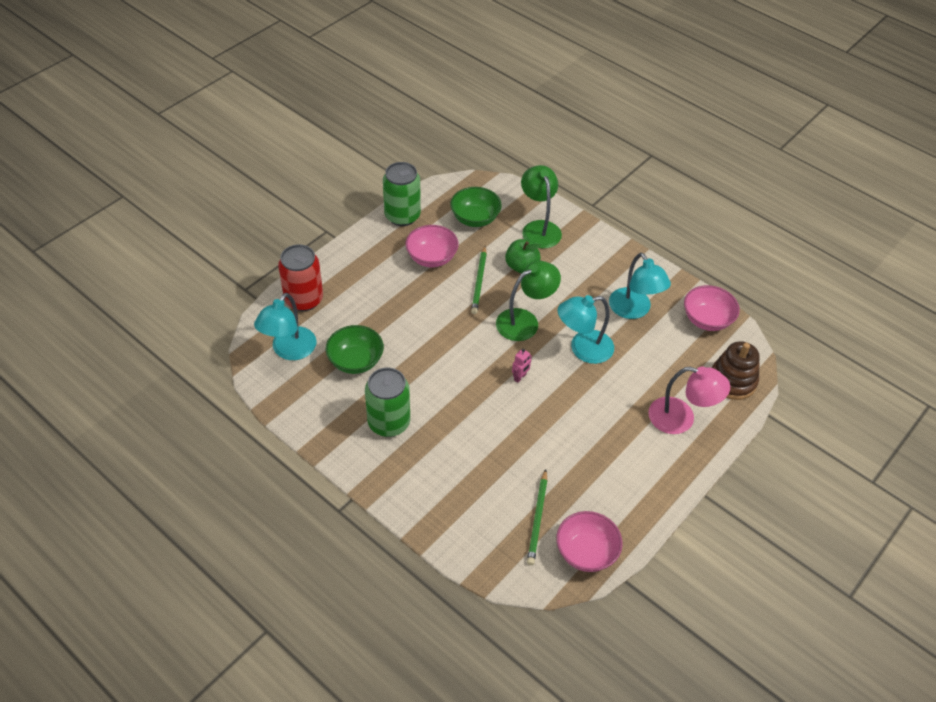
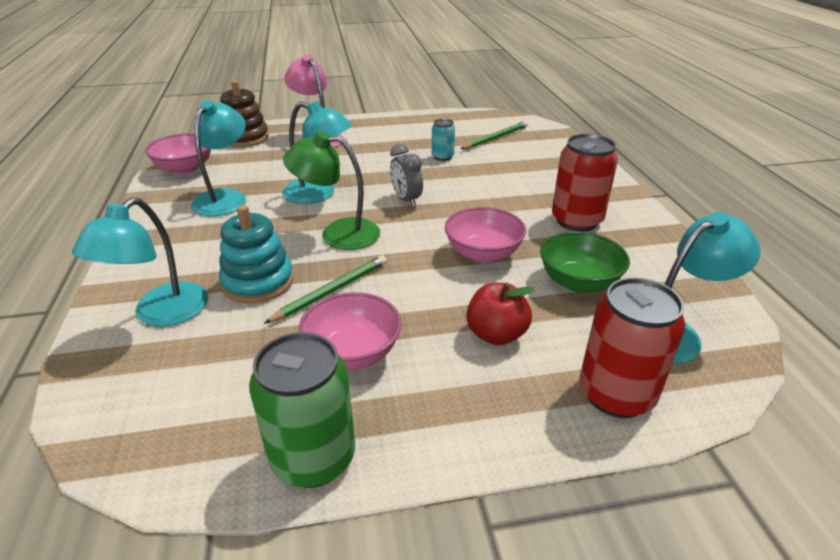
camera: 140 degrees left, 15 degrees down
(376, 301) = (496, 334): none -> red apple
(389, 423) = (576, 221): green can -> red can
(475, 218) = (212, 378): green bowl -> none
(520, 377) = (406, 200): pink robot -> grey clock
(521, 266) = (258, 282): green apple -> turquoise stacking toy
(539, 228) = (161, 314): green lamp -> turquoise lamp
(551, 452) = (442, 157): none -> turquoise can
(586, 552) = (479, 119): pink bowl -> pink bowl (483, 254)

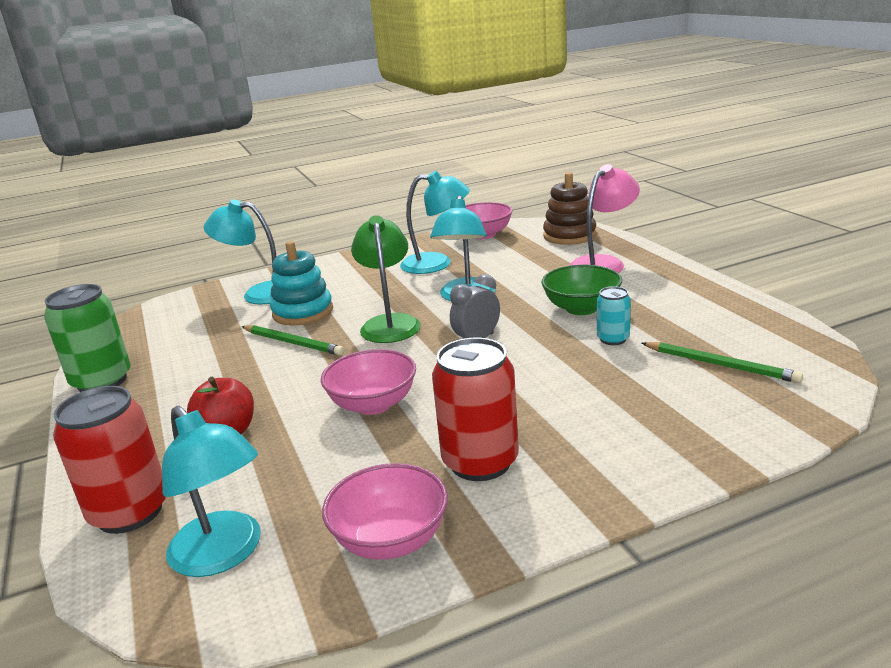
camera: 80 degrees right, 10 degrees down
(353, 353) = (208, 370): pink bowl -> pink bowl (390, 540)
(578, 282) = (325, 475): green bowl -> green bowl (581, 308)

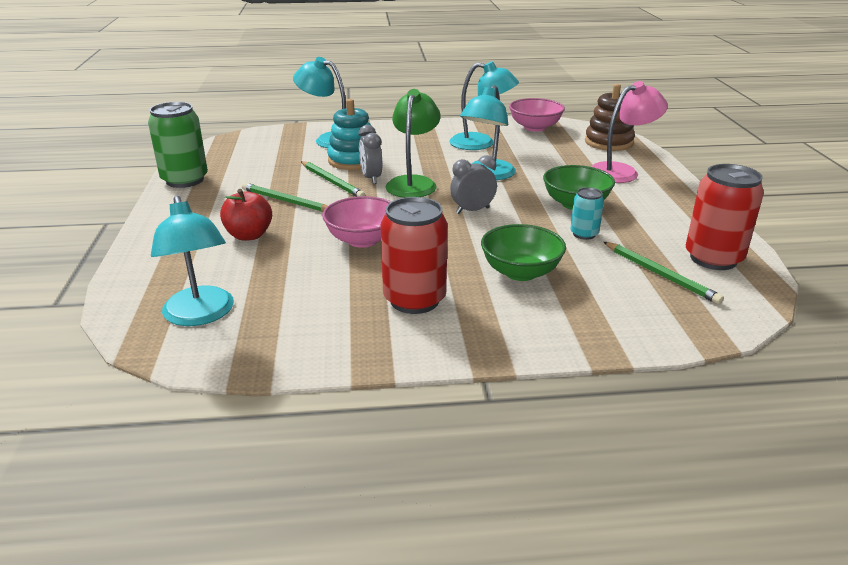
camera: 15 degrees right, 5 degrees up
(130, 512) = (156, 272): red can -> red can (713, 258)
(250, 379) = (286, 201): none -> green pencil
(337, 328) = (371, 178): none -> grey clock
(390, 540) = (316, 335): pink bowl -> none
(576, 398) = (520, 272): none -> green bowl

